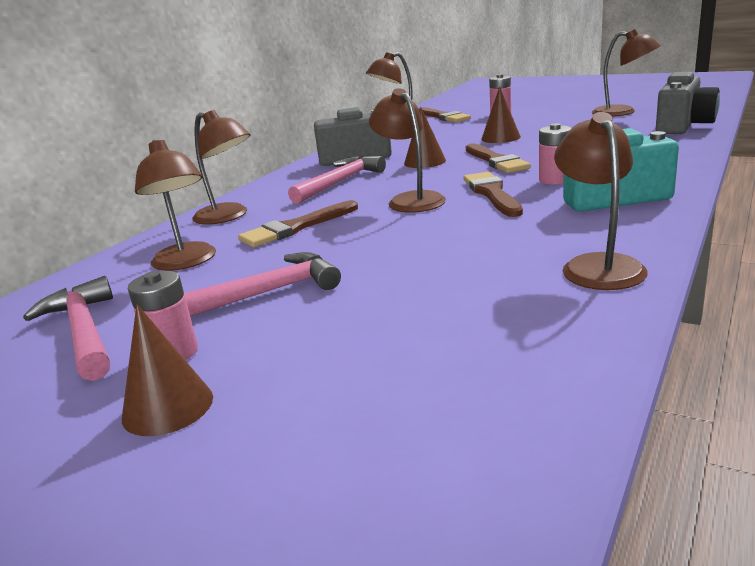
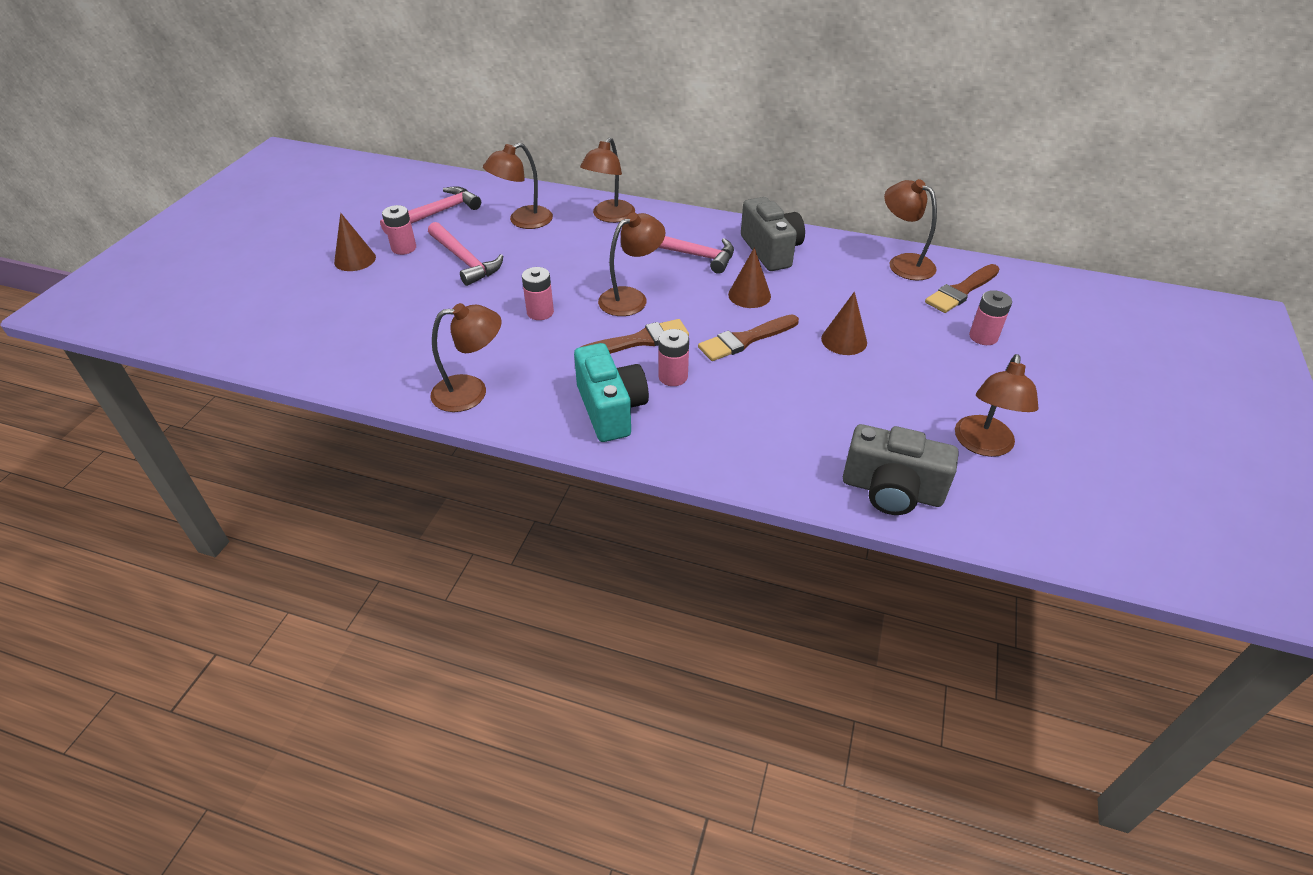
camera: 75 degrees right, 20 degrees up
(296, 227) = (578, 252): brown brush -> none
(423, 239) = (540, 312): none -> pink battery

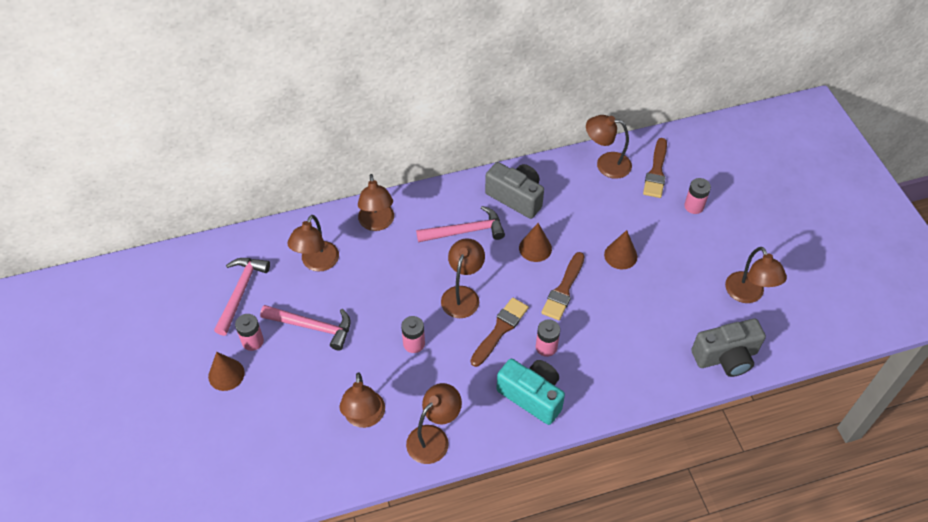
camera: 35 degrees left, 10 degrees up
(427, 344) = (364, 418): none -> brown lamp

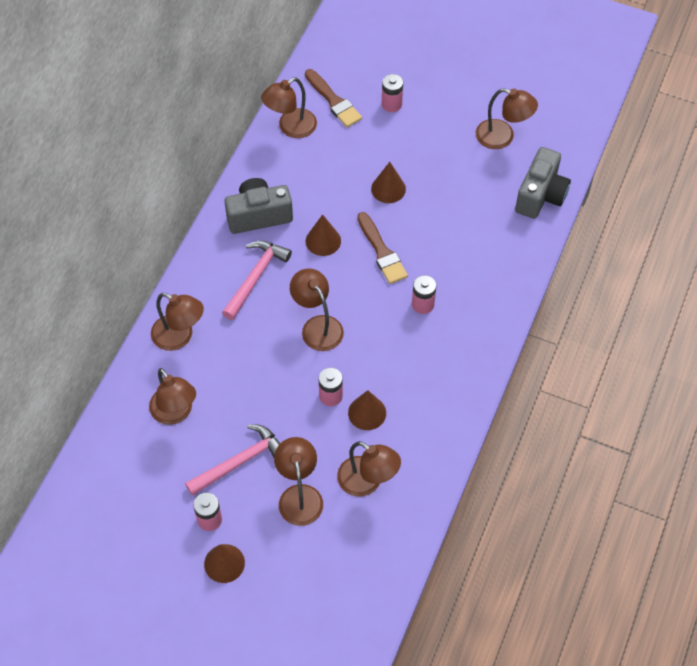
camera: 50 degrees left, 5 degrees up
(241, 292) = (146, 495): pink hammer -> none
(421, 376) = (367, 413): none -> brown cone
(434, 437) = (431, 443): brown lamp -> brown lamp (299, 495)
(500, 329) = (376, 324): brown brush -> none
(532, 396) = (457, 347): turquoise camera -> none

